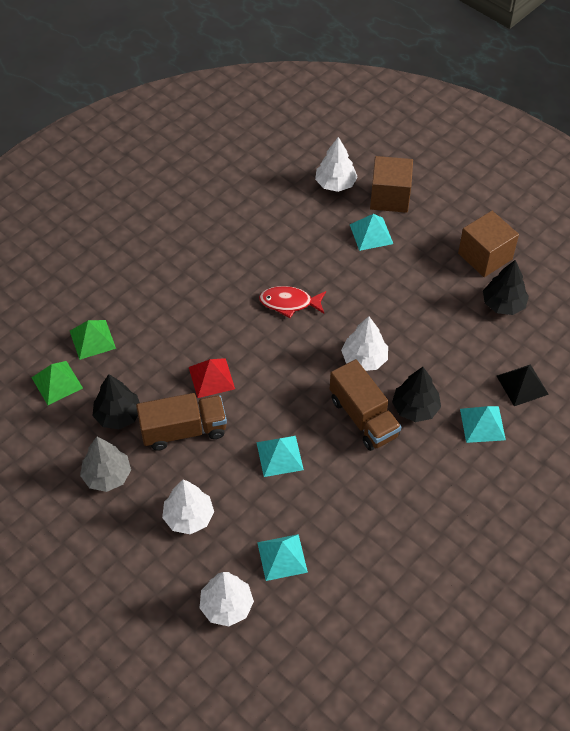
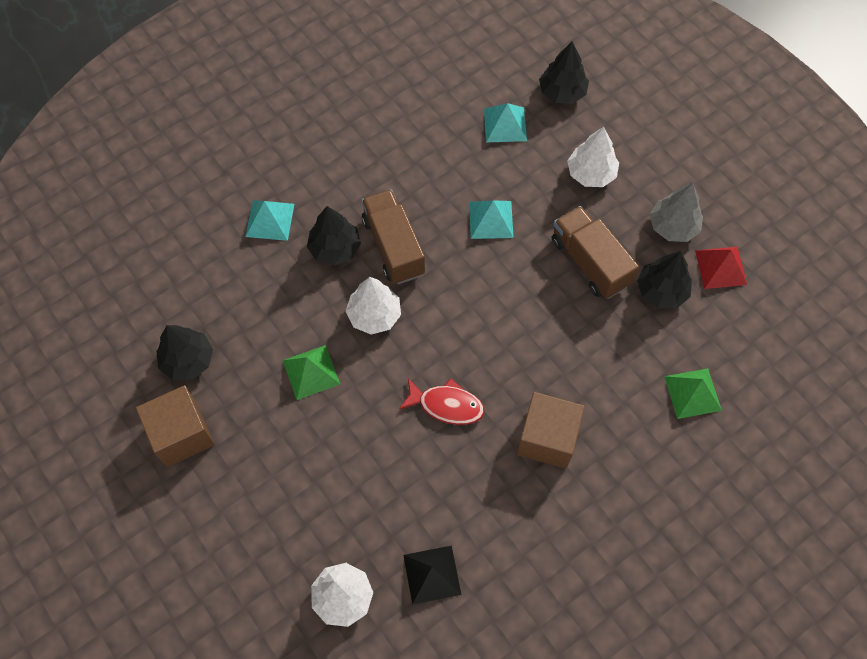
camera: 170 degrees left, 10 degrees up
(57, 382) = (732, 342): green pyramid -> green pyramid (311, 372)
(183, 430) = (590, 262): brown truck -> brown truck turned 60 degrees clockwise
(211, 378) = (553, 319): red pyramid -> red pyramid (721, 267)
(227, 606) = (562, 92): white tree -> black tree
(371, 234) = (317, 496): turquoise pyramid -> none
(390, 197) = (273, 557): brown cube -> brown cube (547, 438)
(522, 385) = (209, 256): black pyramid -> black pyramid (432, 574)

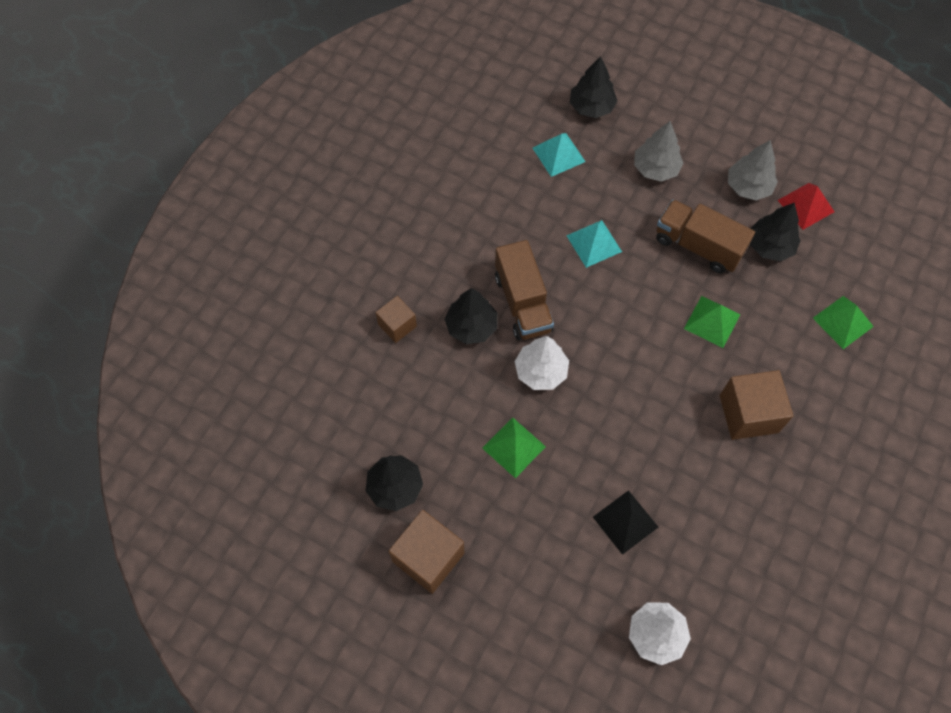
camera: 25 degrees left, 0 degrees up
(270, 220) = (397, 325): turquoise pyramid -> brown cube
(393, 246) = (523, 303): brown truck -> brown truck turned 150 degrees counterclockwise
(432, 574) = (720, 577): black pyramid -> black pyramid (625, 522)
(446, 405) = (648, 423): red fish -> none
(562, 338) = (712, 321): none -> green pyramid
(591, 173) = (655, 168): white tree -> grey tree

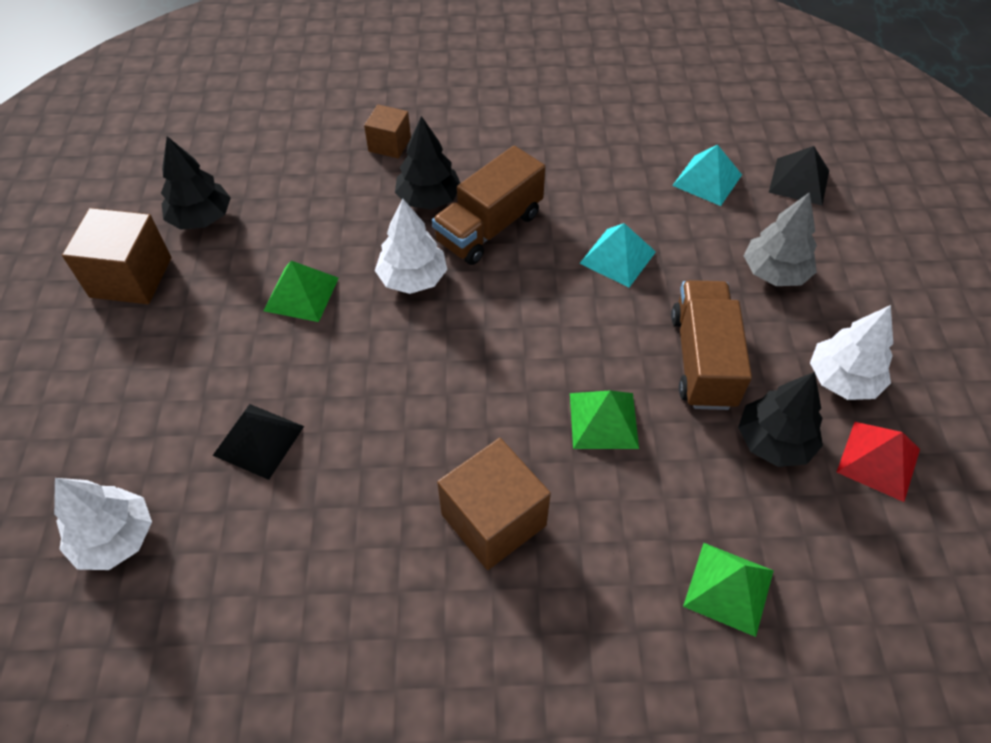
camera: 60 degrees right, 10 degrees down
(591, 107) = (799, 181): black tree -> black pyramid
(748, 187) = (842, 379): grey tree -> white tree

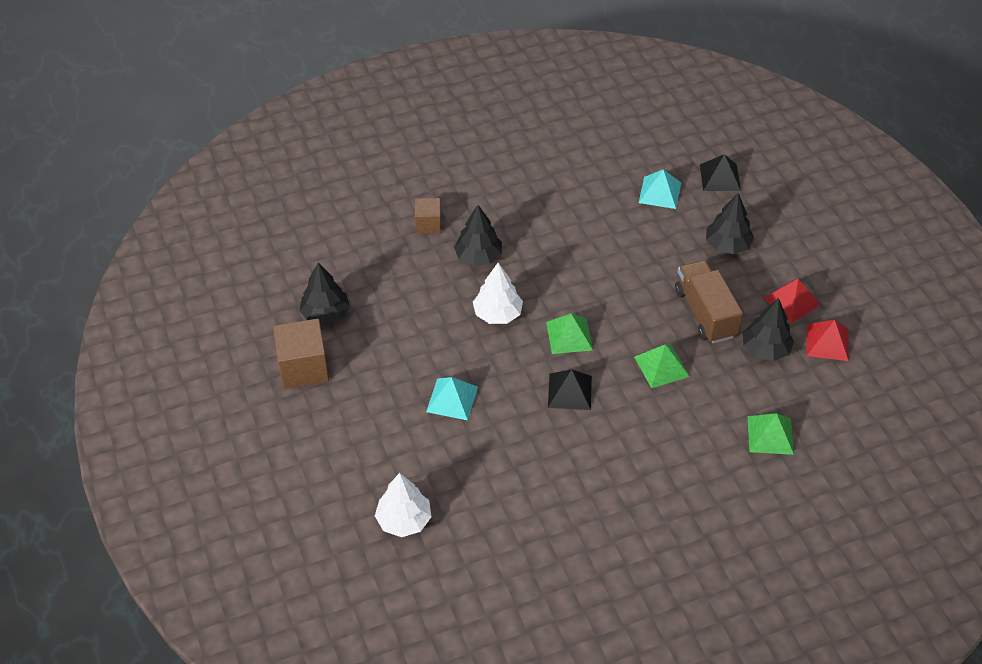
camera: 20 degrees left, 5 degrees down
(258, 440) = (457, 441): black pyramid -> black pyramid (569, 391)
(301, 294) = (429, 345): green pyramid -> green pyramid (569, 336)
(489, 228) = (530, 266): brown truck -> none
(493, 520) = (624, 441): brown cube -> none
(618, 257) = (624, 262): turquoise pyramid -> turquoise pyramid (452, 399)
(774, 272) = (727, 245): grey tree -> black tree
(842, 379) = (791, 301): white tree -> red pyramid

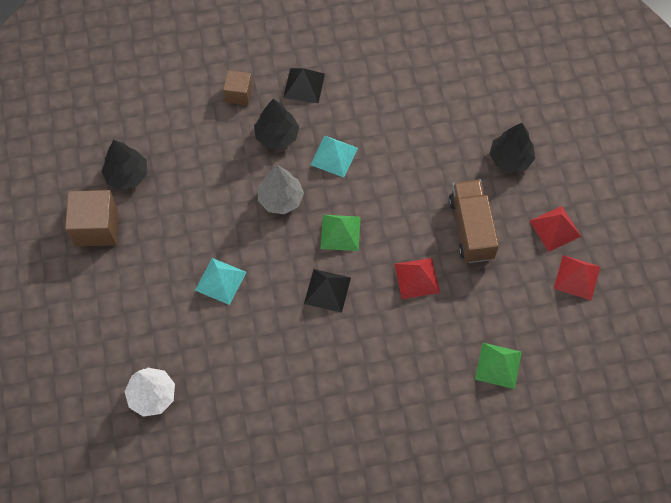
camera: 10 degrees right, 15 degrees up
(497, 314) = (281, 199): white tree -> grey tree
(660, 192) = (461, 91): turquoise pyramid -> turquoise pyramid (334, 156)
(661, 366) = (417, 278): green pyramid -> red pyramid
(720, 177) = (522, 83): black pyramid -> black pyramid (304, 85)
(765, 349) = (517, 275): black tree -> none

